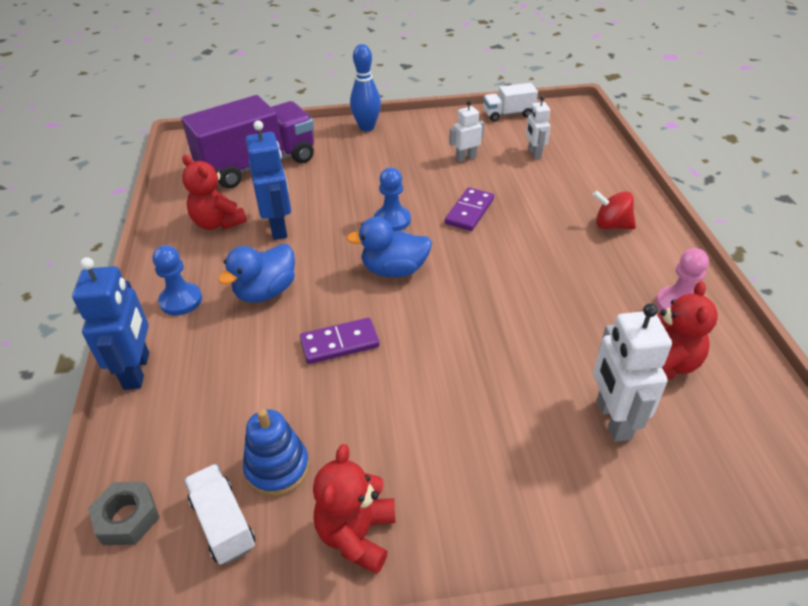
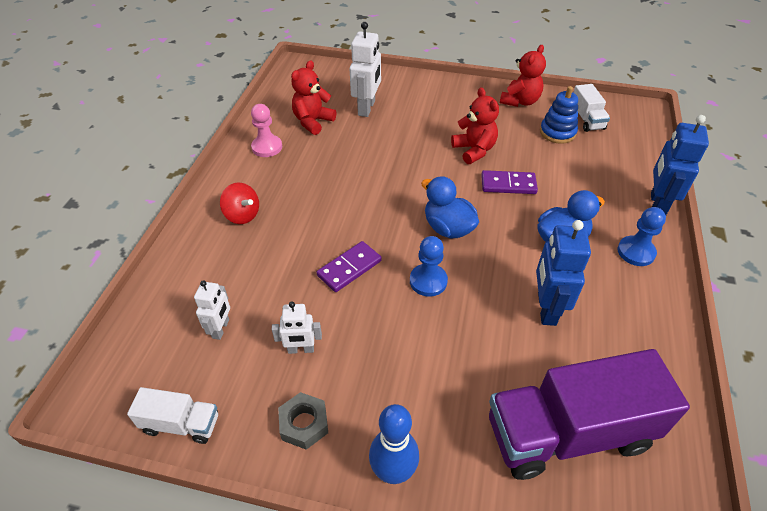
camera: 160 degrees left, 5 degrees up
(127, 518) = (638, 132): grey nut -> grey nut (304, 424)
(218, 223) = (613, 336): red teddy bear -> red teddy bear (474, 150)
(394, 270) = (448, 228): blue duck -> blue duck turned 150 degrees counterclockwise

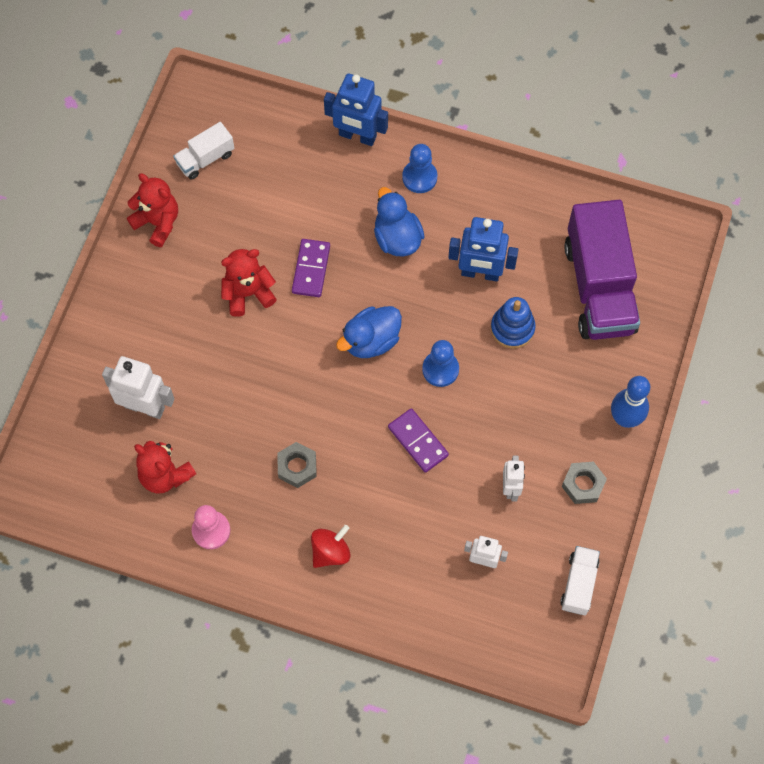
camera: 85 degrees left, 20 degrees up
(321, 189) = (297, 467): none -> grey nut
(557, 132) = (226, 197): blue stacking toy -> blue stacking toy (512, 328)
(586, 119) = (205, 159): white truck -> white truck turned 150 degrees clockwise

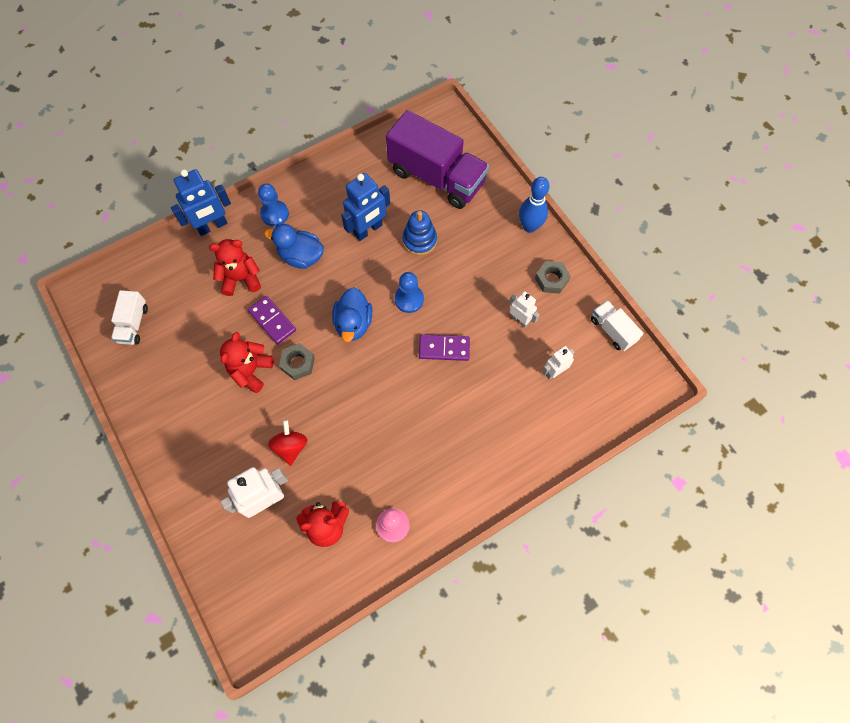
camera: 50 degrees left, 0 degrees up
(157, 222) = (146, 388): red teddy bear -> red teddy bear (241, 279)
(297, 467) = (397, 434): grey nut -> grey nut (298, 363)
(330, 552) = (472, 459): red spinning top -> red spinning top (291, 447)

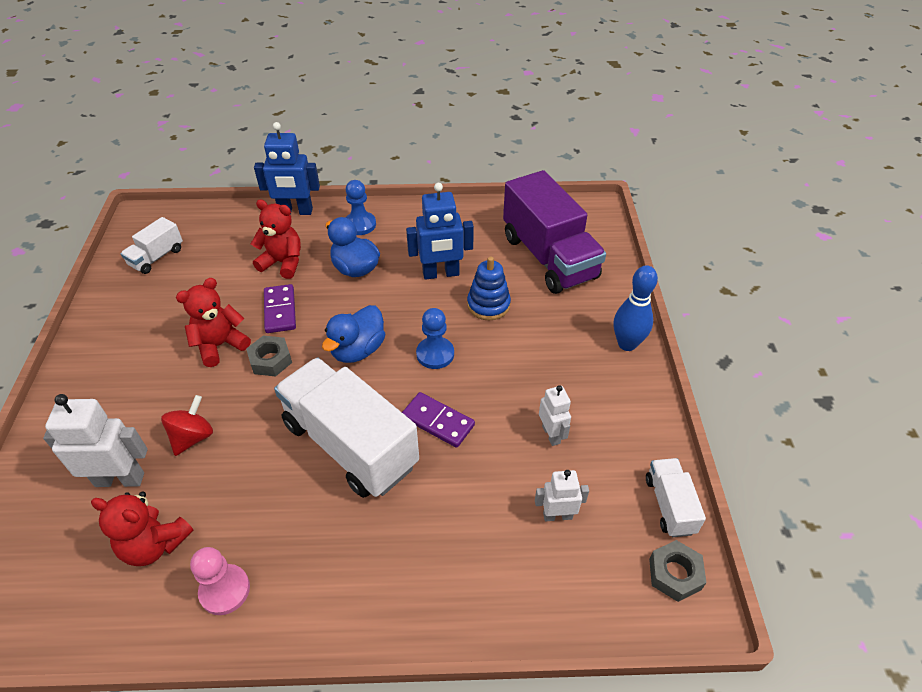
camera: 30 degrees right, 20 degrees down
(399, 394) = (350, 444): none -> white truck
(551, 279) = (620, 409): grey nut -> grey nut (674, 574)

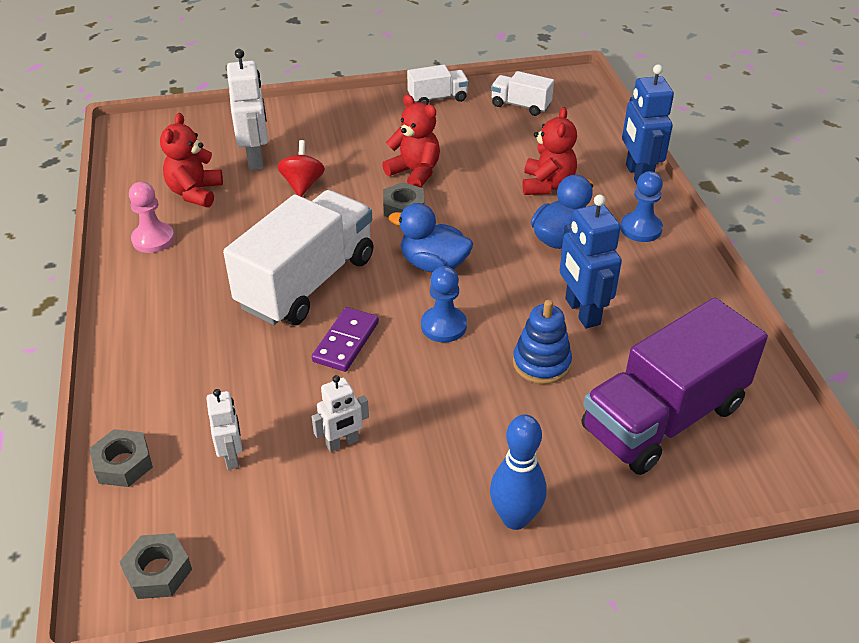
camera: 80 degrees right, 5 degrees down
(193, 437) = (302, 184): red spinning top -> red spinning top turned 105 degrees counterclockwise
(280, 310) = (474, 199): purple domino -> none
(558, 608) = (123, 464): none -> grey nut
(669, 505) = (250, 567): white truck -> white truck (437, 98)

